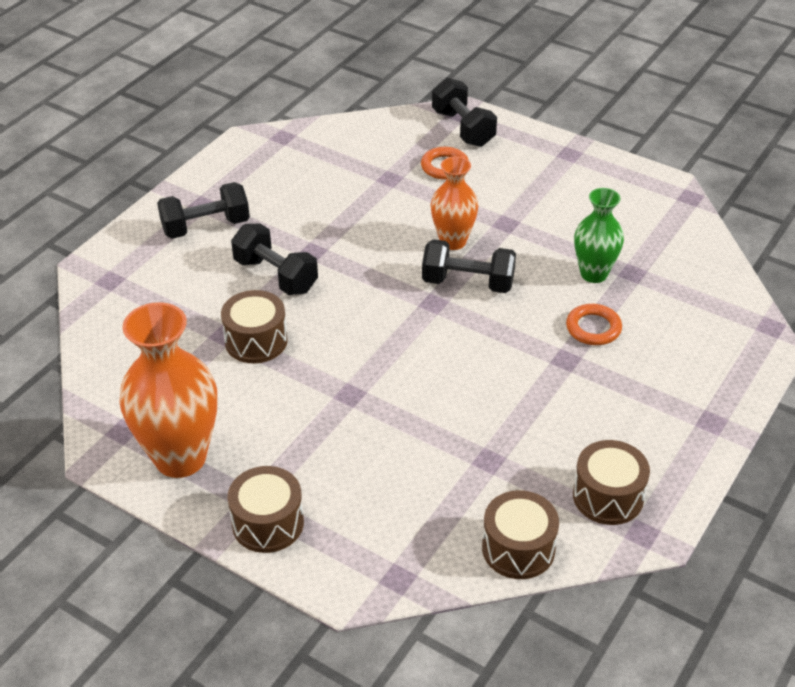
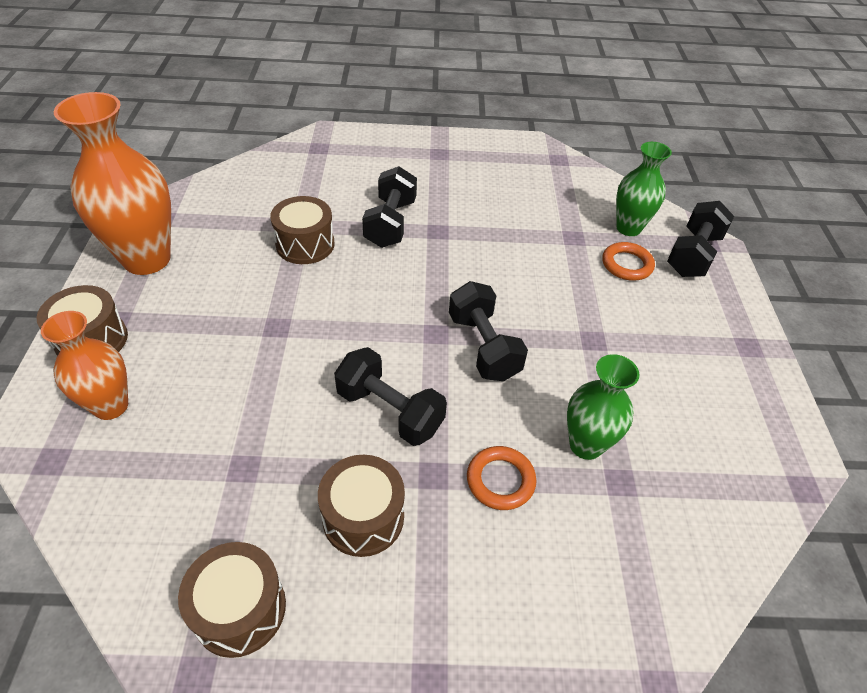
camera: 55 degrees right, 5 degrees up
(206, 227) = (415, 166): black dumbbell -> black dumbbell (390, 411)
(405, 144) = (628, 228): none -> green vase
(453, 241) = (531, 312): orange vase -> orange vase (111, 406)
(518, 548) = (124, 549): brown drum -> brown drum (363, 517)

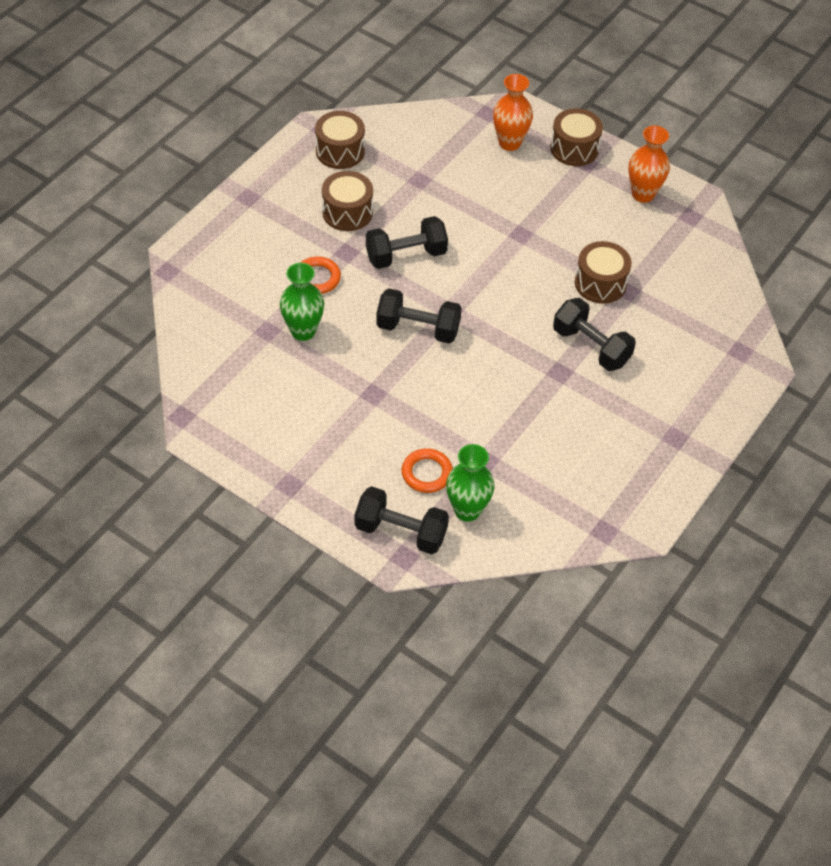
camera: 125 degrees right, 5 degrees up
(147, 259) = (643, 194): orange vase -> orange vase, size x0.60
(693, 255) = (401, 532): black dumbbell -> black dumbbell turned 45 degrees counterclockwise

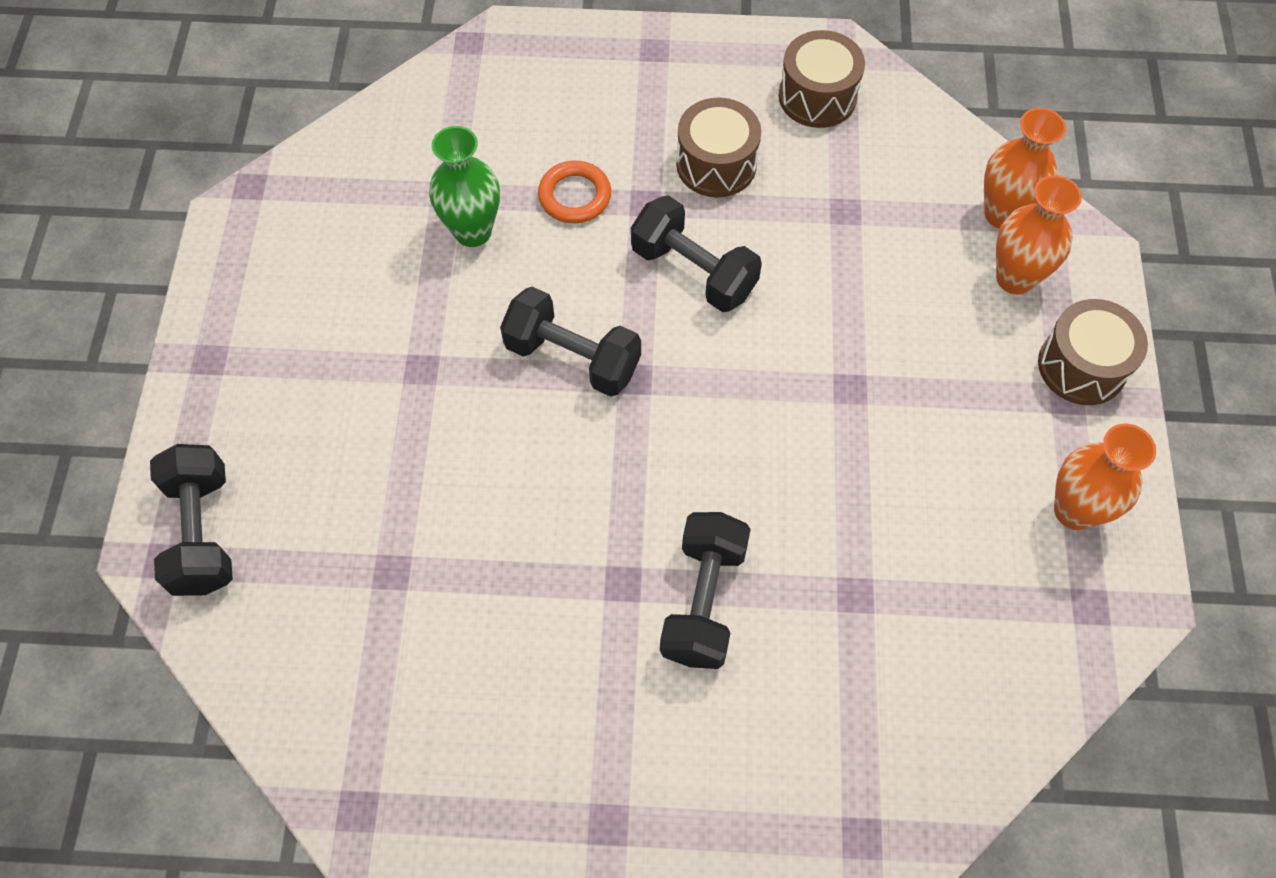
camera: 60 degrees right, 10 degrees up
(418, 328) = (572, 357): black dumbbell -> black dumbbell turned 45 degrees counterclockwise
(427, 473) = (323, 509): orange ring -> none
(467, 510) = (287, 596): green vase -> none
(471, 126) = (1002, 214): none -> orange vase
(600, 283) = (840, 547): brown drum -> none

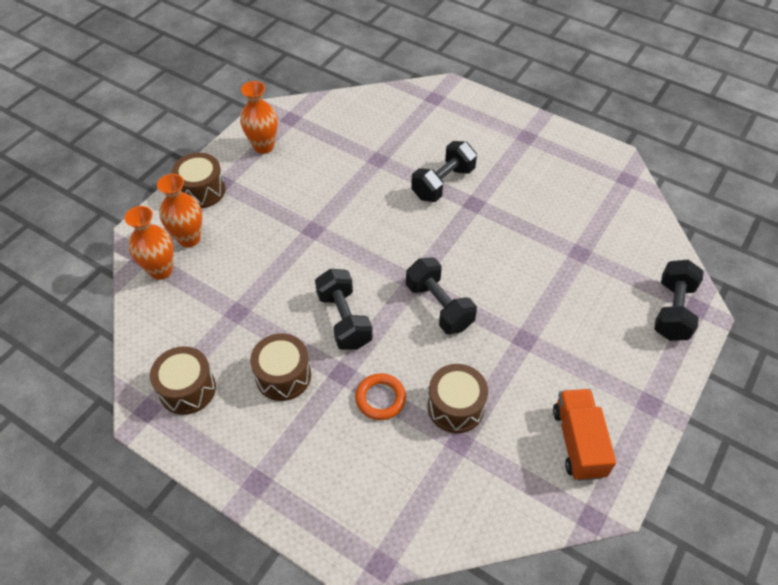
camera: 150 degrees left, 10 degrees down
(293, 262) = (578, 442): none -> orange truck
(473, 231) = (455, 407): green vase -> brown drum

